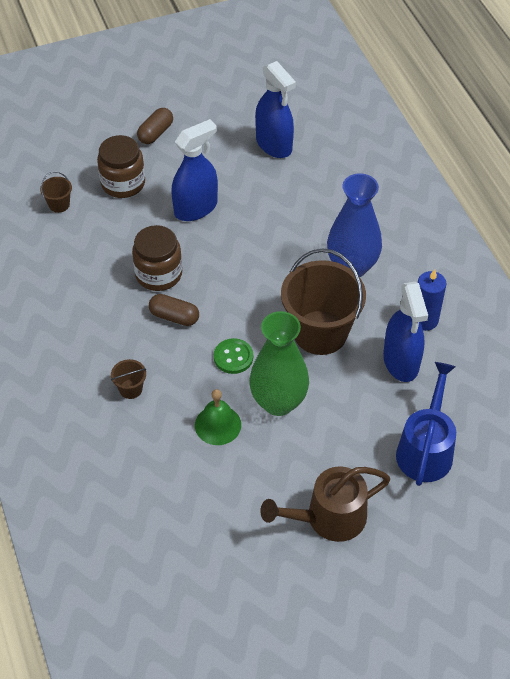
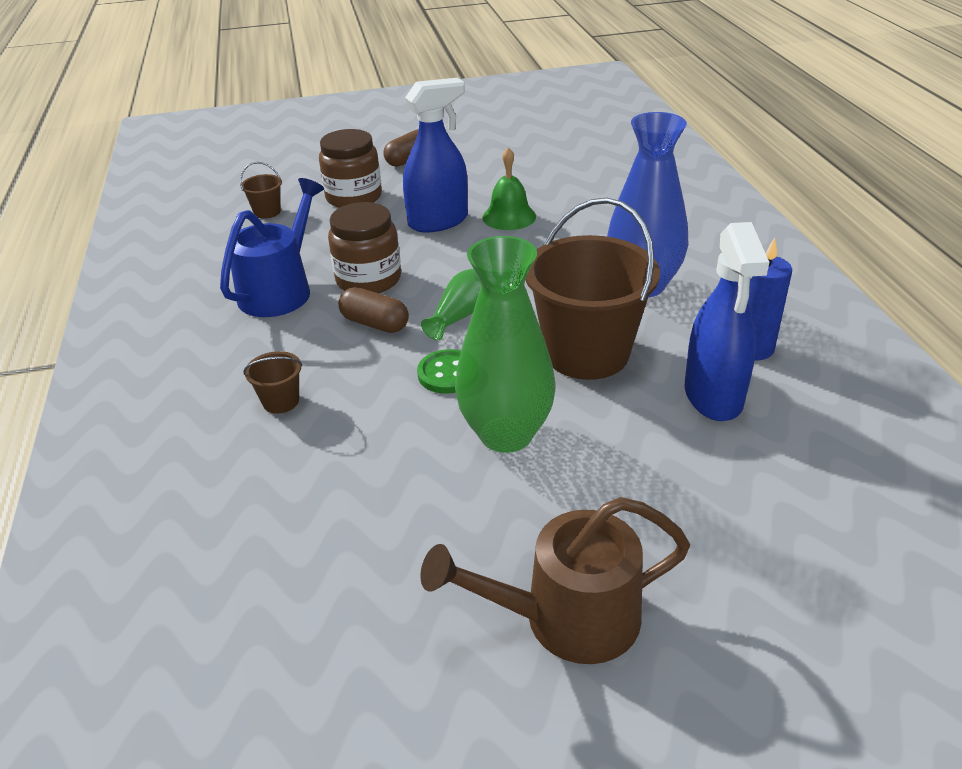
camera: 10 degrees right, 15 degrees down
(218, 425) = (400, 457): green bell -> green bell (509, 216)
(231, 304) = (461, 315): none -> green vase
(274, 145) = (552, 173): blue spray bottle -> none
(426, 449) = (757, 521): blue watering can -> blue watering can (280, 290)

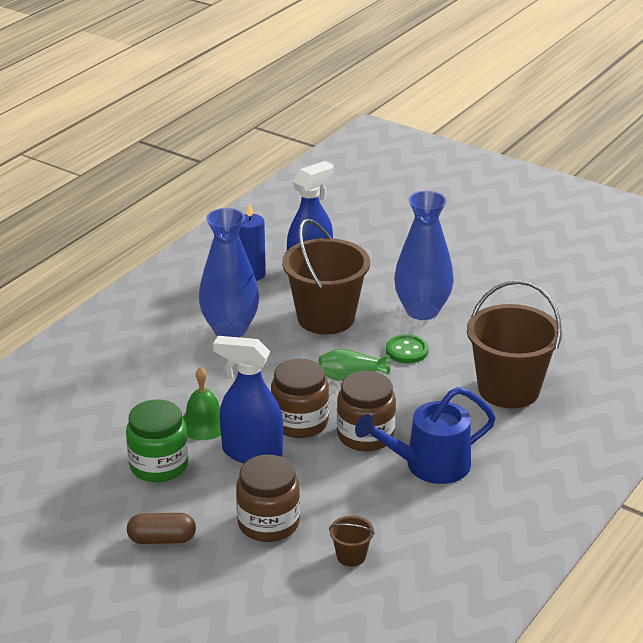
camera: 135 degrees left, 5 degrees down
(281, 401) = (508, 389): brown bucket -> brown bucket, size x2.42
(375, 323) = (404, 402): brown capsule -> none
(439, 257) = (300, 422): none -> brown jar
(487, 183) = (159, 465): none -> green jar
(506, 434) = (422, 311): green vase -> blue vase
(567, 618) = (491, 252): brown watering can -> none

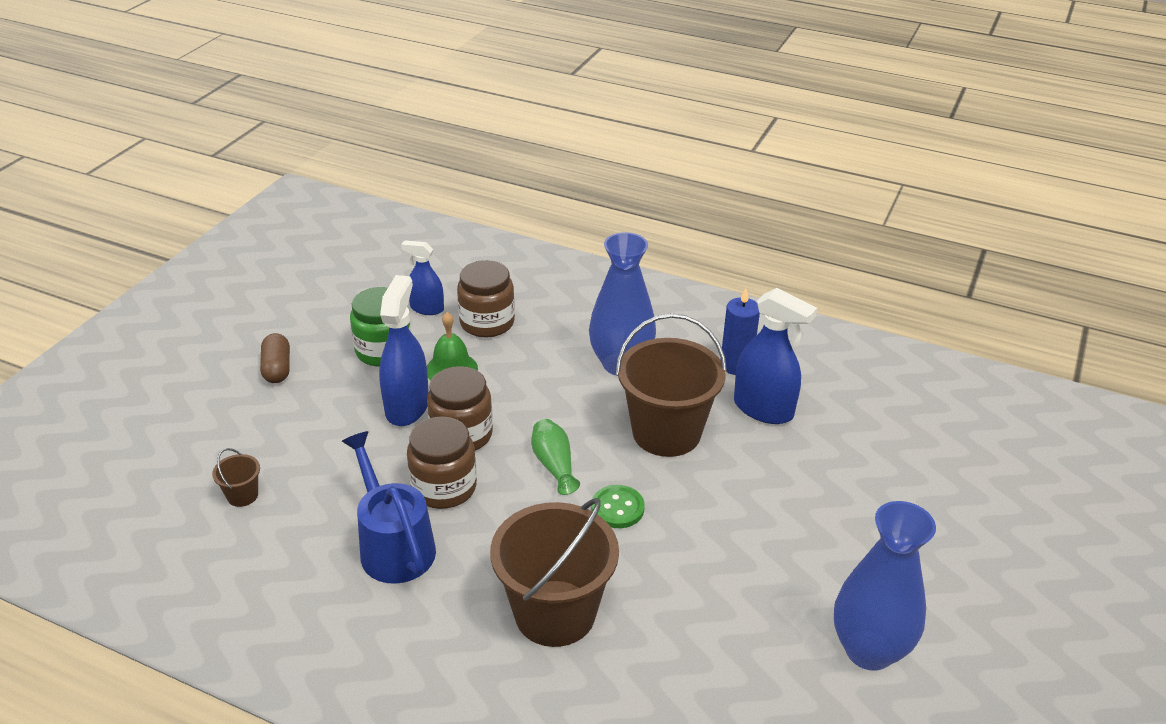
camera: 80 degrees right, 5 degrees up
(97, 435) = (427, 308): none -> blue spray bottle
(268, 523) = (296, 432): brown jar -> brown jar (487, 322)
(422, 311) = (711, 516): blue vase -> blue vase (869, 650)

